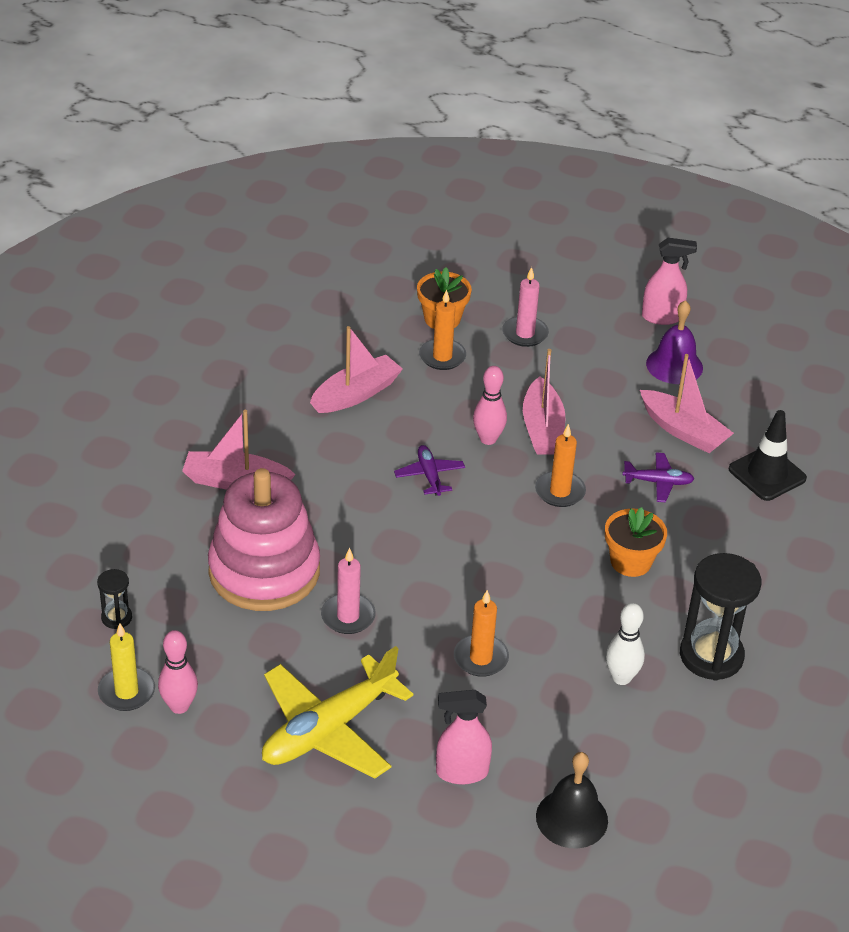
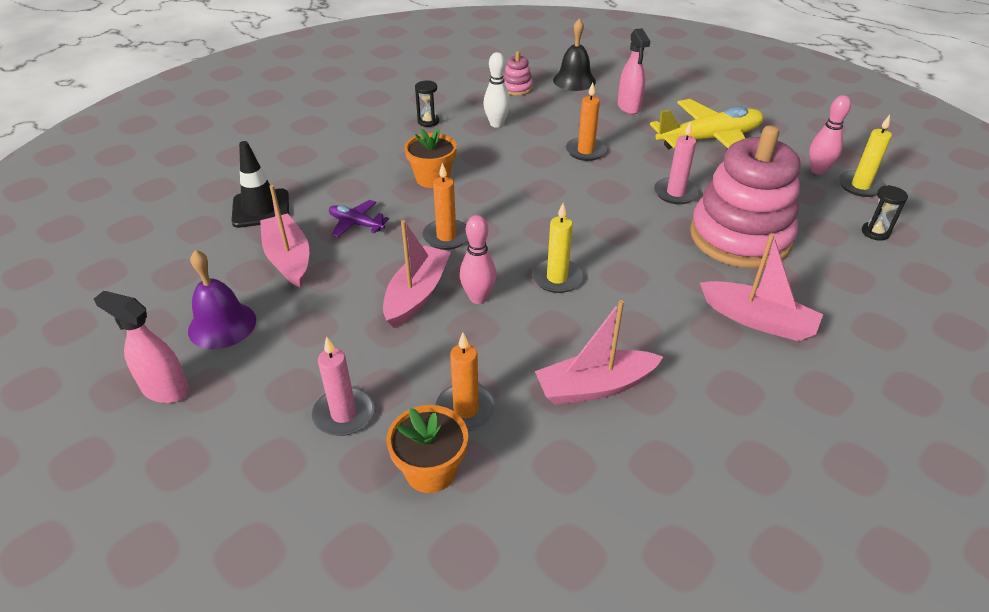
camera: 155 degrees left, 0 degrees up
(429, 475) = (557, 278): purple plane -> yellow candle
(461, 772) = (629, 107): pink spray bottle -> pink spray bottle turned 60 degrees clockwise
(645, 769) = (517, 88): none -> pink stacking toy
(711, 656) = (428, 121): black hourglass -> black hourglass, size x0.48

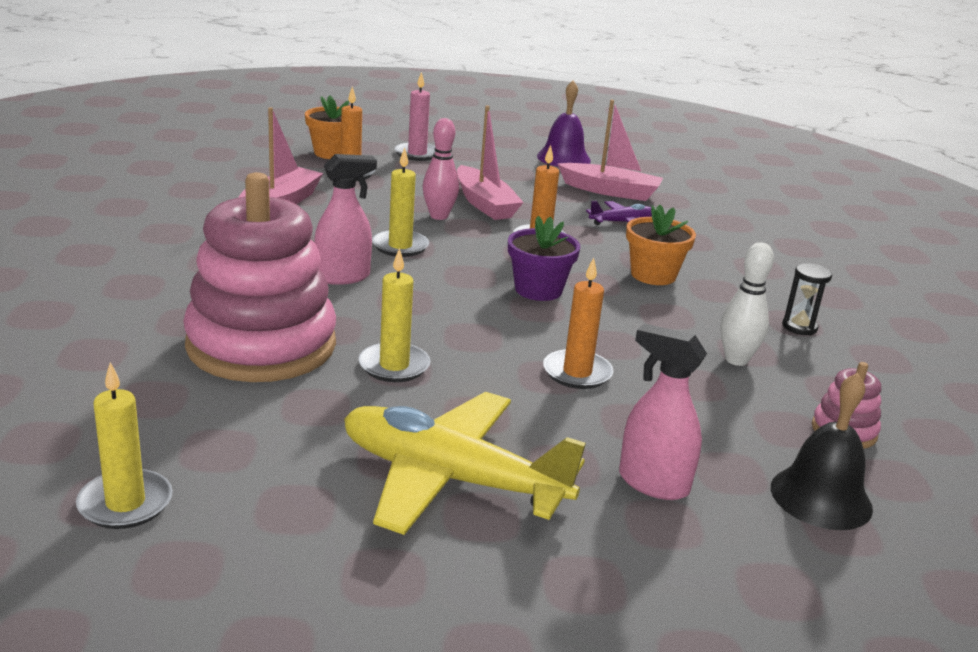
camera: 130 degrees right, 15 degrees down
(165, 389) = (526, 135): pink spray bottle -> pink spray bottle (343, 277)
(261, 209) = (706, 206): black traffic cone -> none
(521, 200) = (538, 290): none -> purple flower pot
(675, 193) = (394, 366): pink candle -> yellow candle
(709, 139) = (451, 479): yellow plane -> yellow plane turned 90 degrees clockwise
(758, 320) = (180, 279): pink boat -> none
(818, 171) = (218, 502): pink bowling pin -> none
(875, 232) = (73, 425): black hourglass -> none

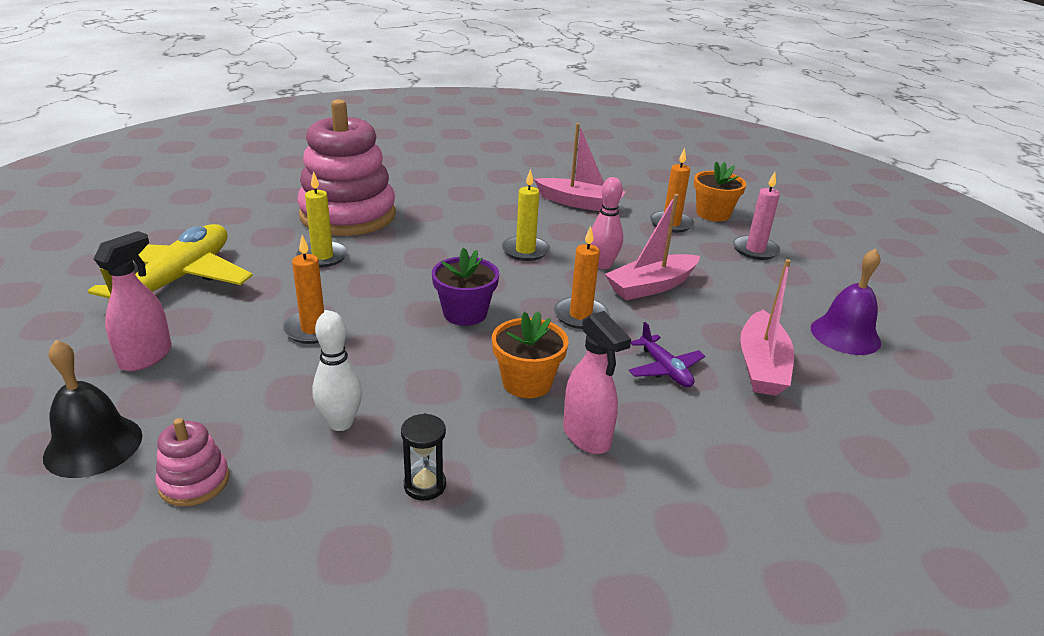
camera: 85 degrees right, 5 degrees up
(125, 503) = (185, 200): yellow candle -> none
(343, 277) = (457, 233): pink spray bottle -> pink spray bottle (586, 436)

